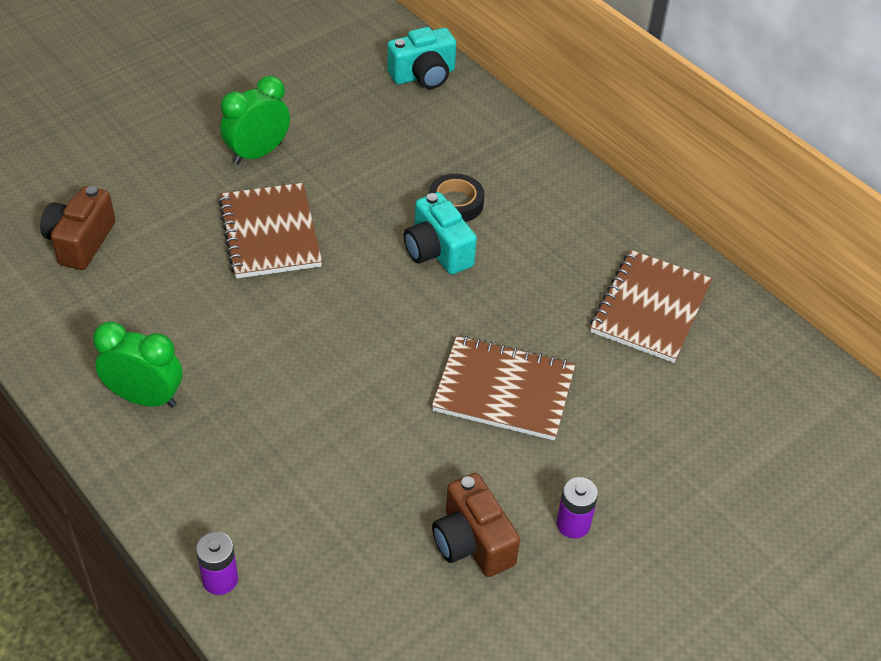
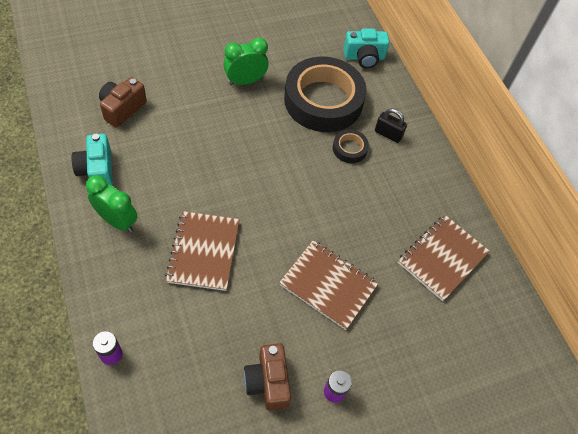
camera: 15 degrees right, 10 degrees up
(270, 233) = (231, 136): brown notebook -> brown notebook (203, 251)
(388, 149) = (323, 100): none -> black tape
(437, 251) = (325, 177): turquoise camera -> turquoise camera (97, 170)
(503, 169) = (388, 134): none -> black padlock

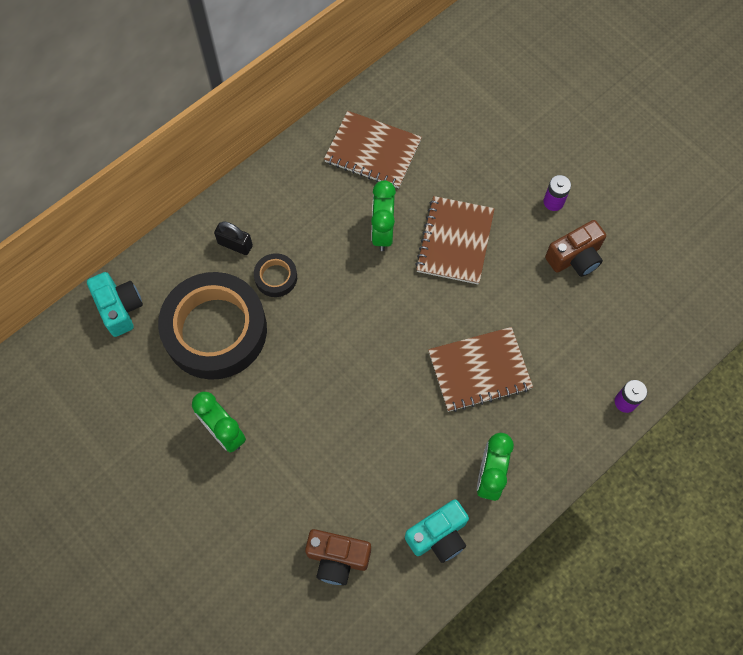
camera: 105 degrees left, 10 degrees up
(360, 234) = (382, 232): none -> green clock
(388, 134) = (235, 244): black padlock -> black padlock turned 75 degrees counterclockwise

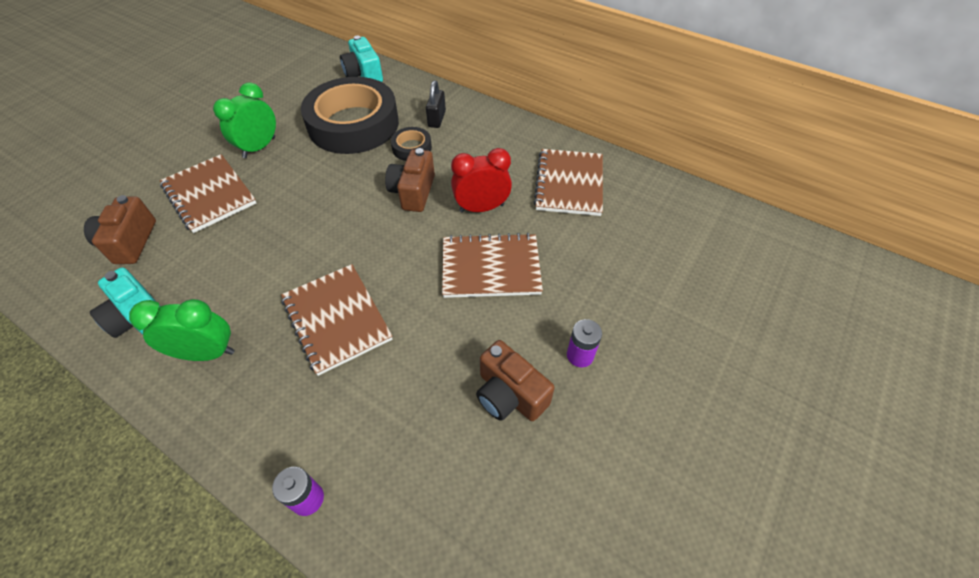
camera: 75 degrees right, 15 degrees down
(119, 308) = (364, 74): turquoise camera -> turquoise camera turned 105 degrees clockwise
(288, 483) = (209, 195): none -> brown notebook
(343, 287) = (413, 192): none -> brown camera
(382, 232) = (481, 208): green clock -> red clock

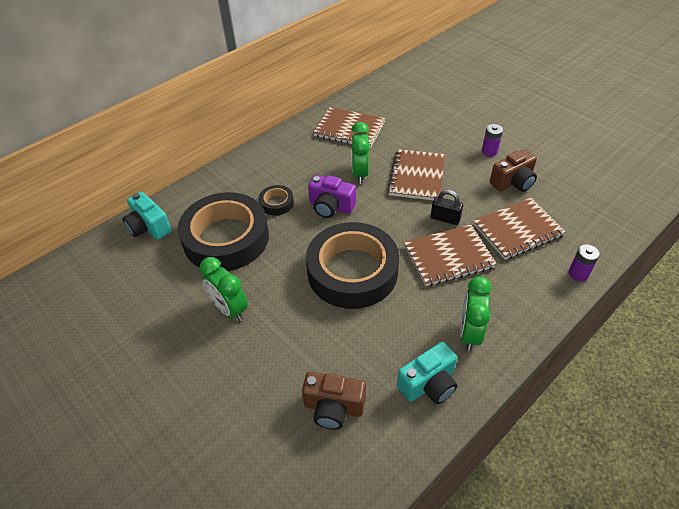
camera: 75 degrees left, 5 degrees down
(209, 195) = (286, 346): brown notebook -> brown notebook (517, 230)
(309, 228) = (352, 271): none -> black tape
(364, 74) = (149, 227): turquoise camera -> turquoise camera turned 60 degrees clockwise
(413, 192) = (331, 207): brown camera -> purple camera
(437, 119) = (245, 185): black padlock -> black padlock (445, 218)
(481, 208) = (360, 173): red clock -> green clock

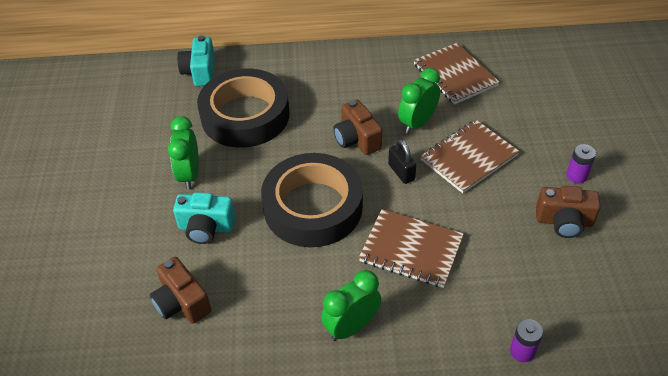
camera: 40 degrees right, 0 degrees up
(276, 203) = (315, 109): black tape -> none
(331, 207) = (357, 139): purple camera -> brown camera
(428, 384) = (270, 341): turquoise camera -> turquoise camera (206, 228)
(445, 218) = (449, 213): black padlock -> black padlock (401, 172)
(517, 230) = (510, 270): brown notebook -> none

